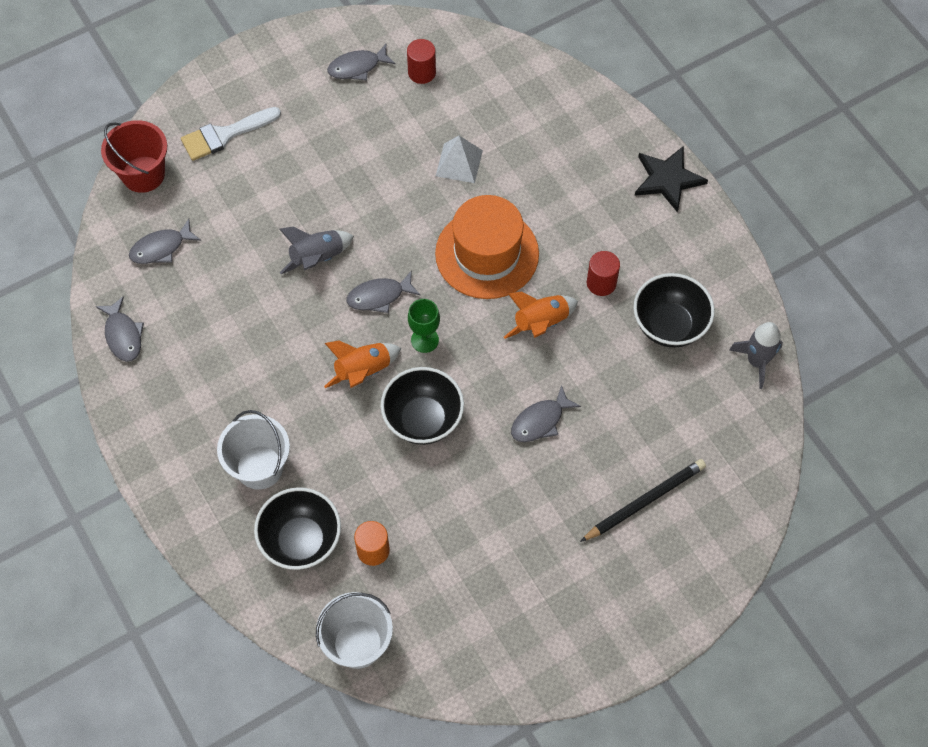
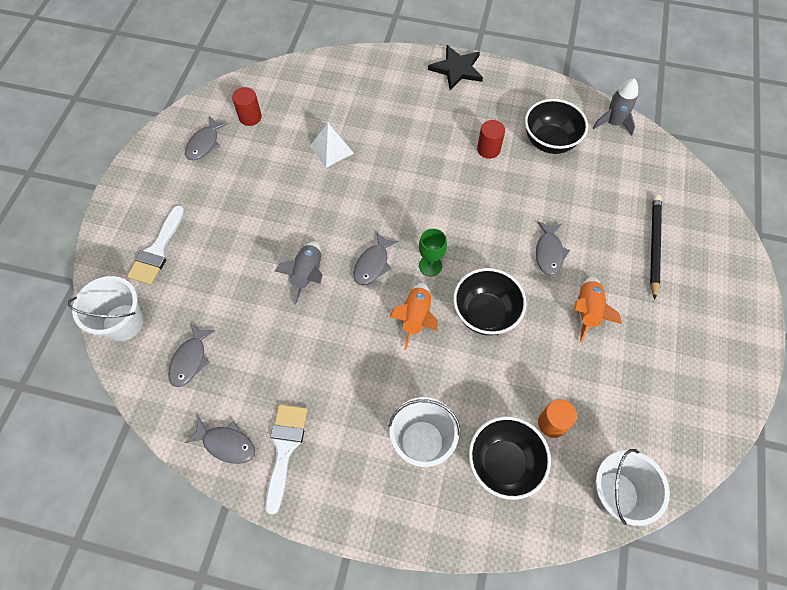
camera: 45 degrees left, 0 degrees up
(143, 174) = (123, 322): red bucket -> white bucket
(158, 377) = (284, 448): none -> white brush
(487, 254) = (407, 186): orange hat -> none
(541, 323) = (483, 198): orange rocket -> orange rocket (587, 311)

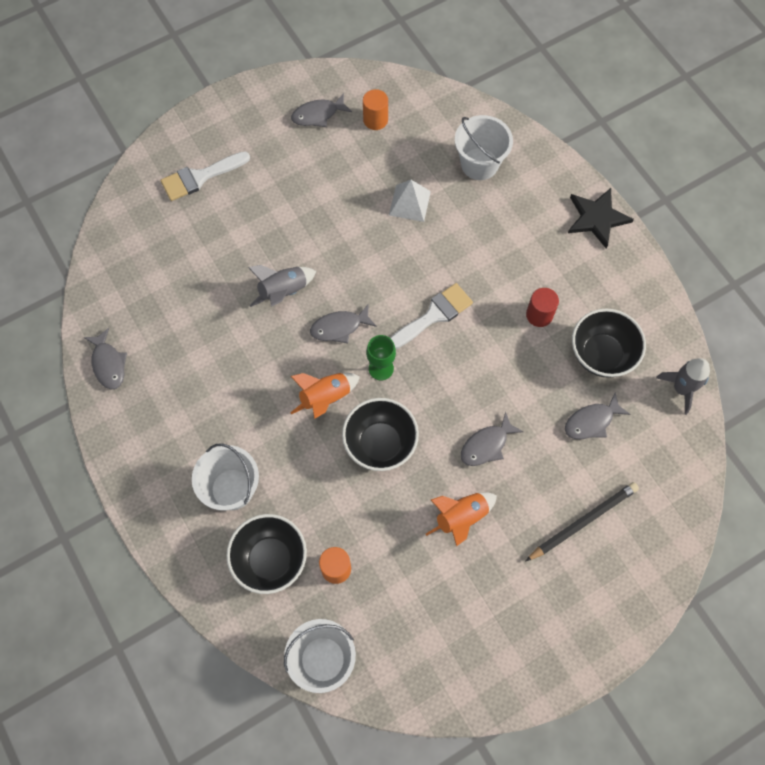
camera: 45 degrees right, 5 degrees up
(123, 322) = (127, 213): white bucket -> white bucket (479, 164)
(190, 360) = (143, 282): grey fish -> grey fish (591, 421)
(250, 117) = (375, 120): red cylinder -> orange cylinder
(284, 448) = (140, 403): white brush -> white brush (433, 315)

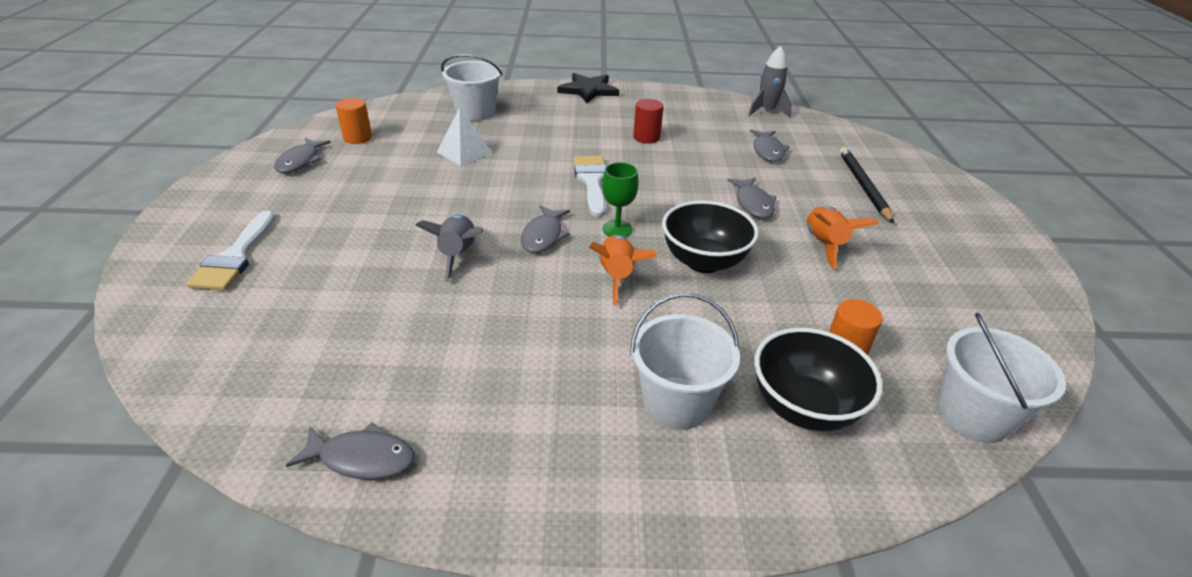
camera: 60 degrees left, 30 degrees down
(601, 354) = (709, 127): black bowl -> none

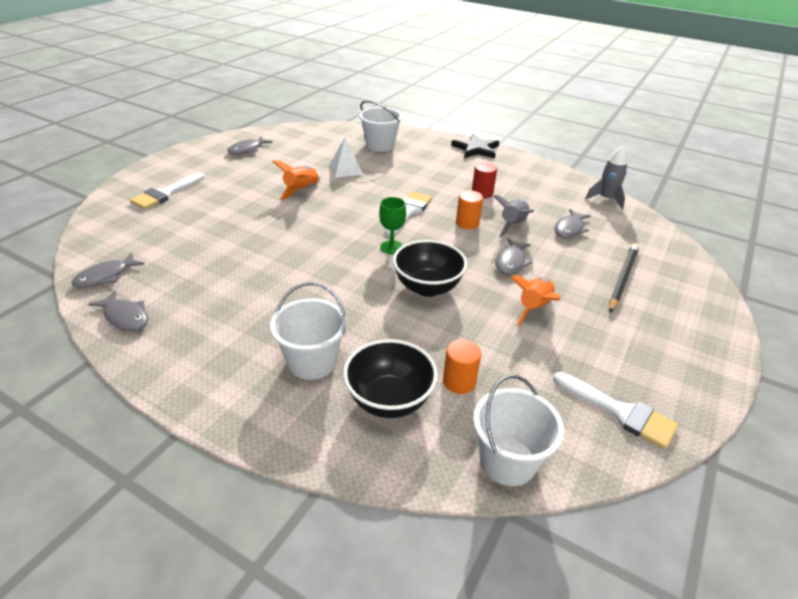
camera: 30 degrees right, 0 degrees up
(357, 138) = (292, 143): orange cylinder -> orange cylinder (467, 223)
(458, 255) = (278, 230): grey rocket -> grey rocket (513, 225)
(543, 236) = (339, 236): grey fish -> grey fish (105, 276)
(617, 276) = (358, 276): orange rocket -> orange rocket (302, 190)
(999, 318) = (620, 412): none -> white brush

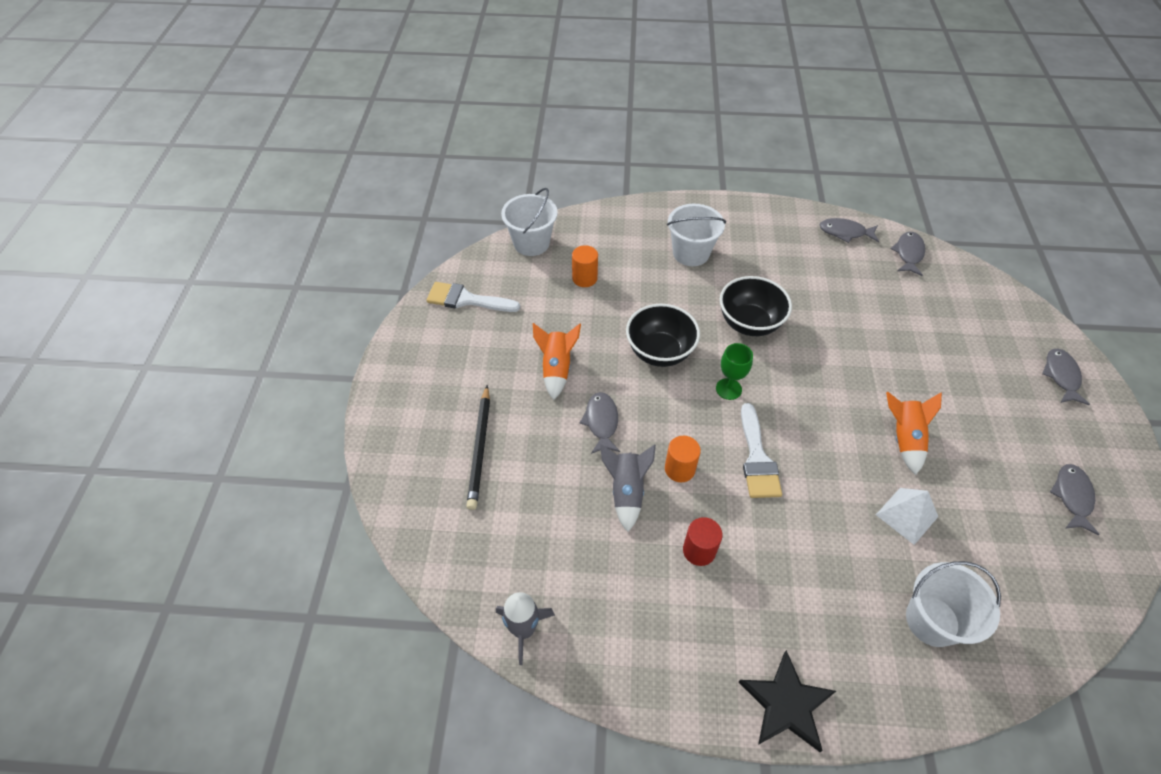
camera: 155 degrees right, 15 degrees up
(166, 193) = (1019, 362): white brush -> none
(389, 400) = (621, 249): black bowl -> black bowl (749, 323)
(569, 229) = (557, 518): grey fish -> grey fish (1061, 376)

